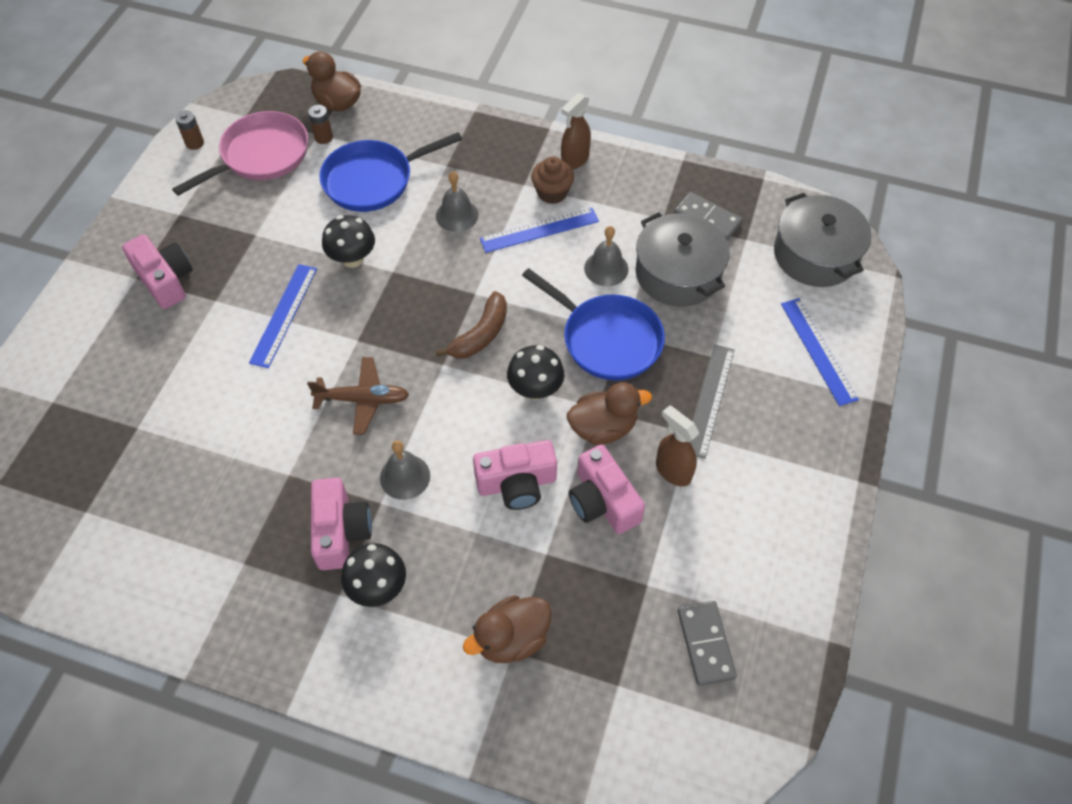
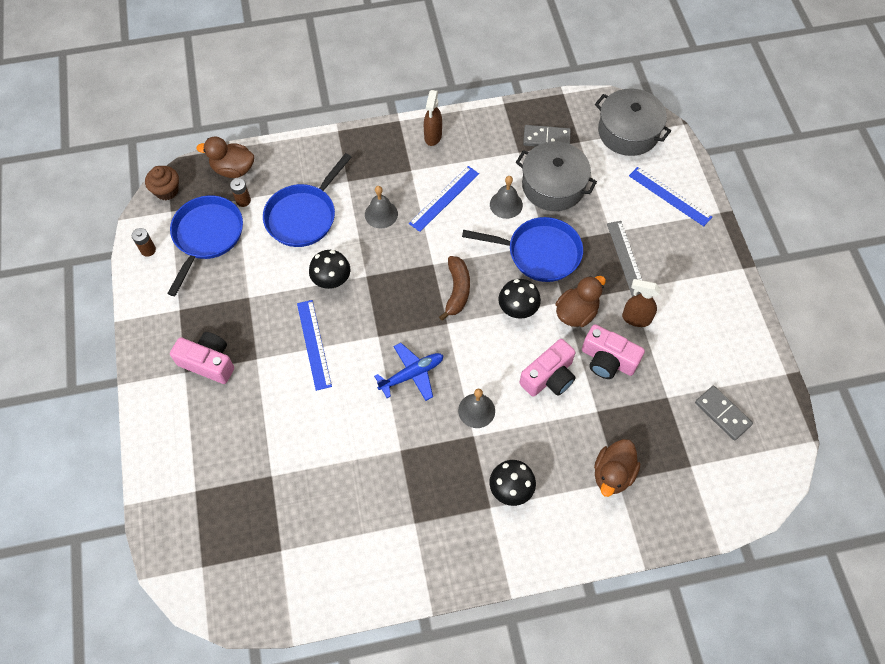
camera: 30 degrees left, 5 degrees up
(261, 156) = (207, 236): pink pan -> blue pan
(341, 532) = (462, 468): pink camera -> none
(363, 399) = (412, 374): brown plane -> blue plane
(552, 193) = (434, 167): brown cupcake -> brown cupcake (167, 191)

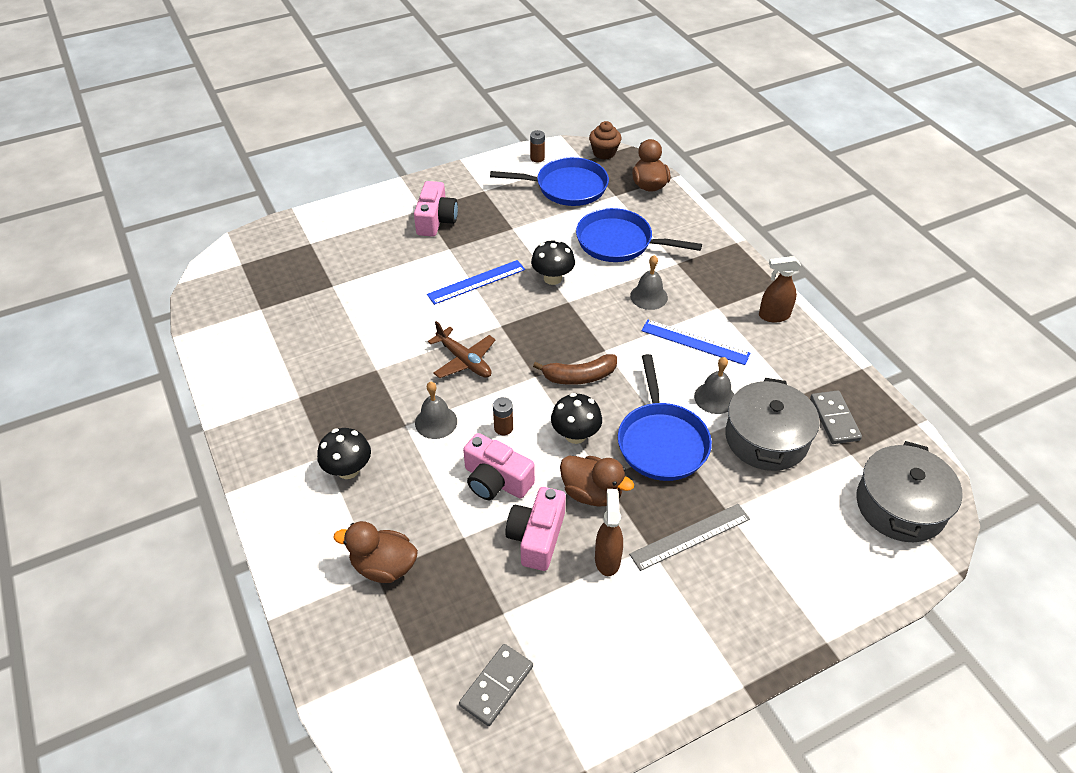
camera: 75 degrees right, 15 degrees down
(243, 201) = (616, 199): brown battery -> brown battery (503, 428)
(412, 374) = (464, 360): blue plane -> brown plane
(669, 196) = (820, 572): blue ruler -> none

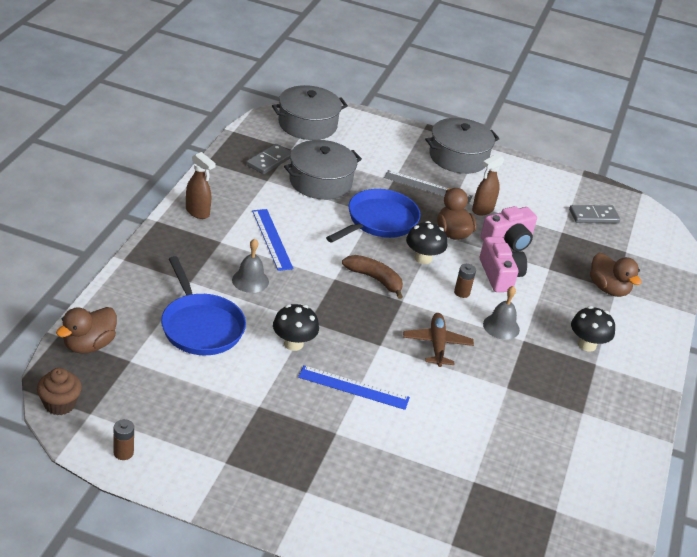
camera: 140 degrees left, 10 degrees down
(436, 220) = (310, 469): pink camera -> none
(567, 187) = (153, 401): blue pan -> none
(715, 398) = (313, 212): grey bell -> none
(731, 627) = (458, 157): none -> grey pot

